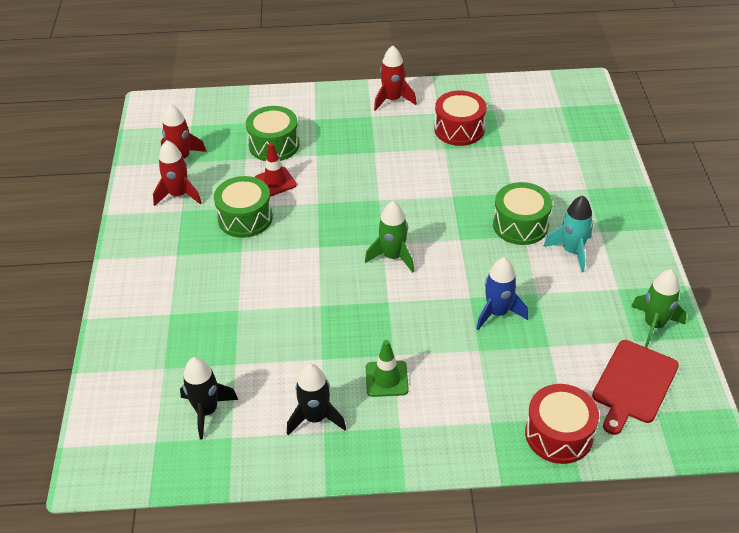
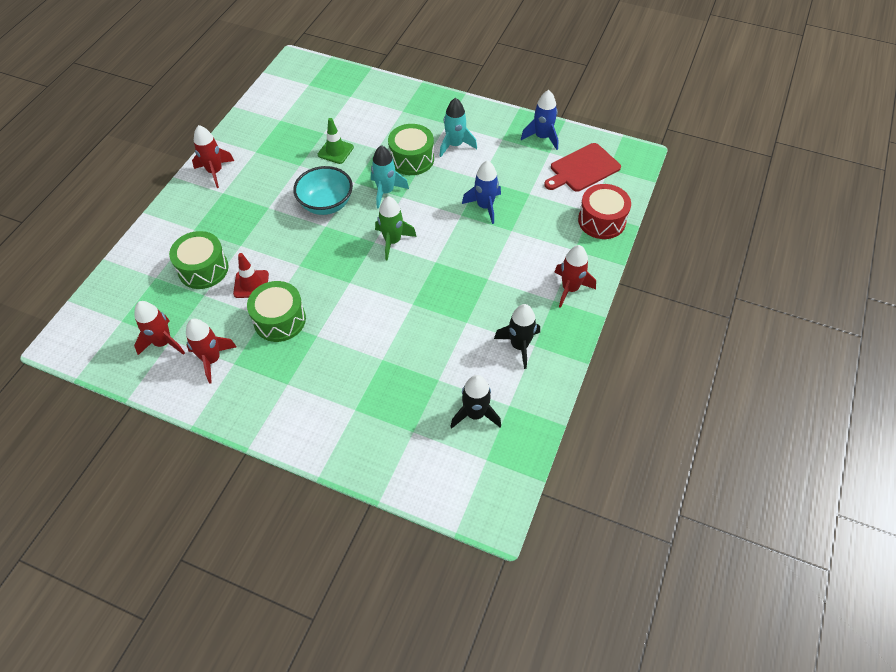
camera: 65 degrees left, 10 degrees up
(386, 379) = (507, 291): green traffic cone -> green traffic cone (335, 151)
(407, 188) = (326, 204): none -> turquoise bowl
(426, 438) = (570, 288): none -> red rocket
(457, 224) = (386, 192): none -> turquoise rocket
(459, 129) = (285, 148): red drum -> none
(633, 384) = (582, 169): red cutting board -> red cutting board turned 90 degrees clockwise
(654, 325) = (542, 137): green rocket -> blue rocket

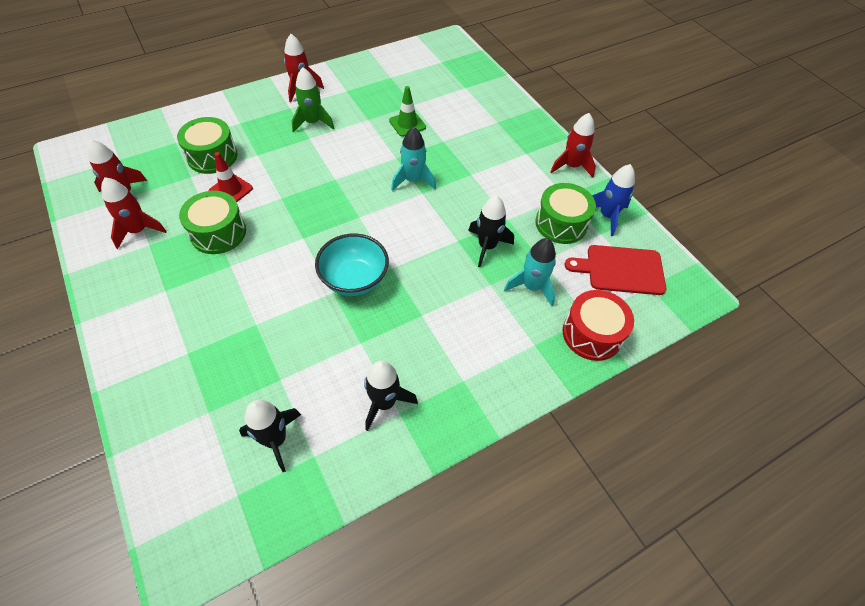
camera: 35 degrees right, 0 degrees up
(326, 204) = (354, 162): turquoise bowl -> turquoise bowl (354, 279)
(392, 241) = (374, 226): green rocket -> green rocket (313, 123)
(412, 159) = (464, 166): green drum -> green drum (561, 223)
(455, 145) = (515, 176): turquoise rocket -> turquoise rocket (532, 287)
(485, 206) = (487, 246): blue rocket -> black rocket
(570, 288) = (491, 381): red rocket -> red rocket (571, 166)

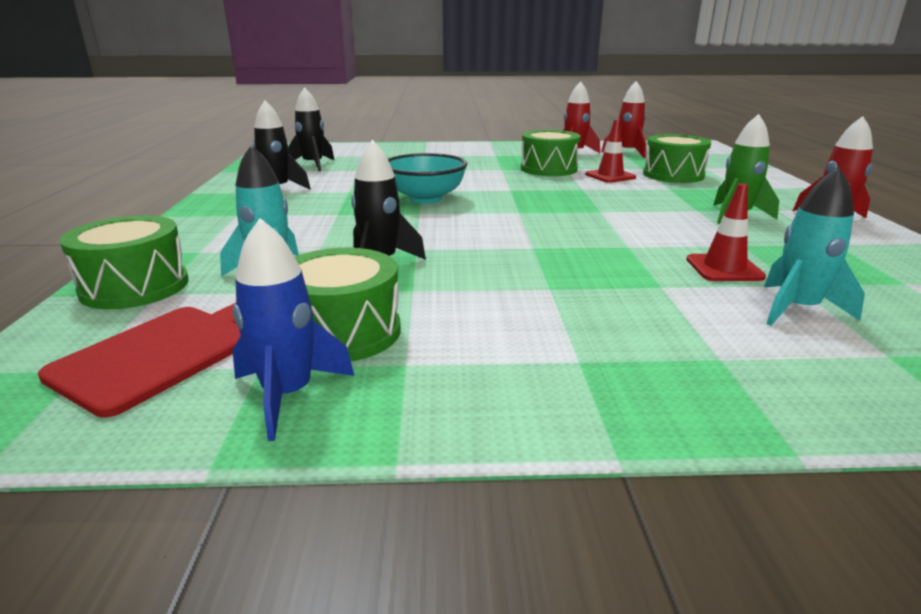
camera: 120 degrees right, 30 degrees down
(407, 124) = (724, 268): green traffic cone -> red traffic cone
(413, 180) = (565, 247): turquoise rocket -> turquoise rocket (796, 309)
(571, 166) = (490, 410): red rocket -> none
(592, 334) = (135, 287): red drum -> green drum

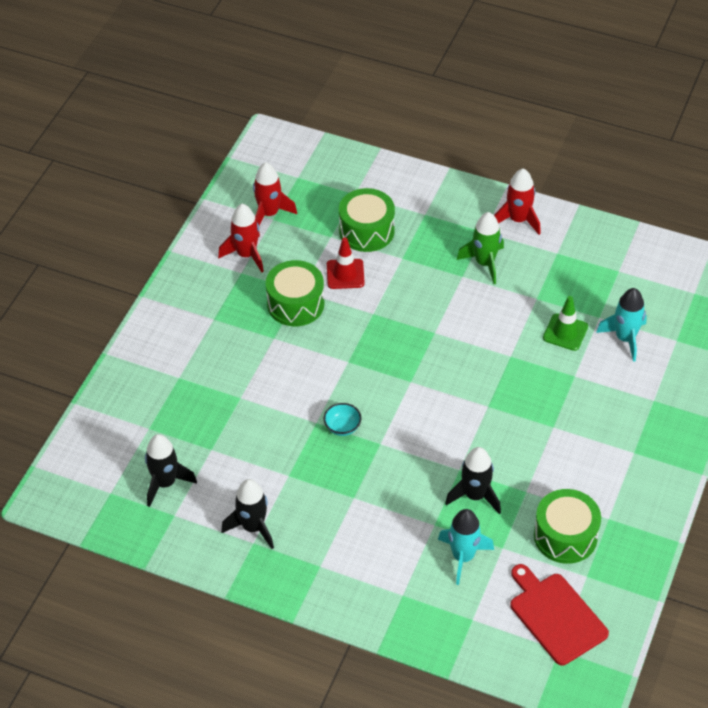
camera: 65 degrees left, 25 degrees up
(135, 287) = (455, 631): green drum -> none
(288, 395) = (617, 568): blue rocket -> none
(425, 198) = (342, 427): turquoise bowl -> turquoise bowl, size x0.50
(724, 268) = (565, 332): red traffic cone -> green traffic cone

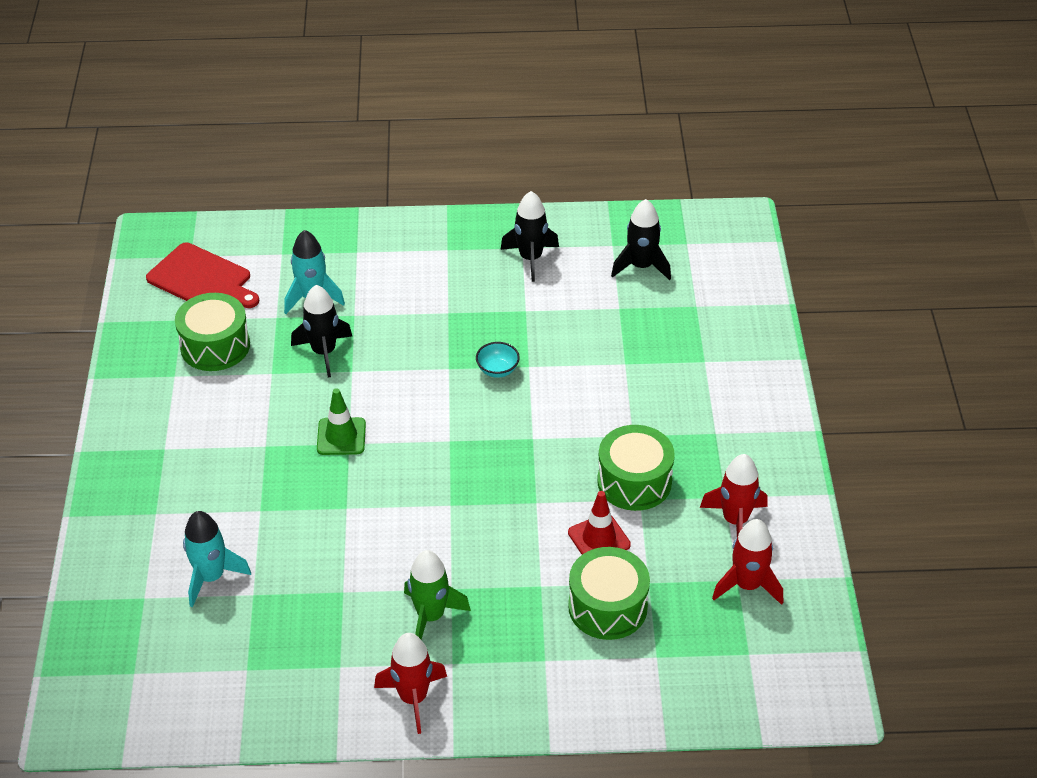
camera: 155 degrees right, 5 degrees down
(565, 332) = (290, 559): green traffic cone -> green traffic cone (341, 436)

